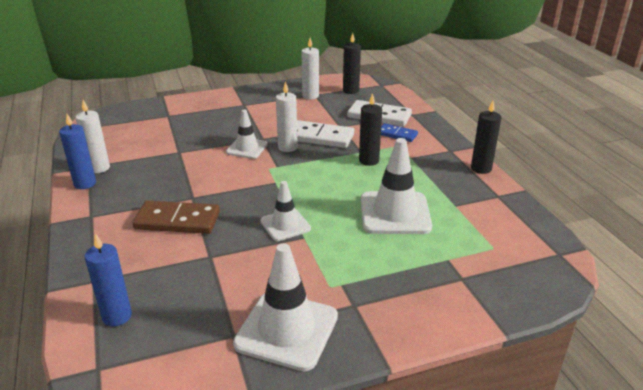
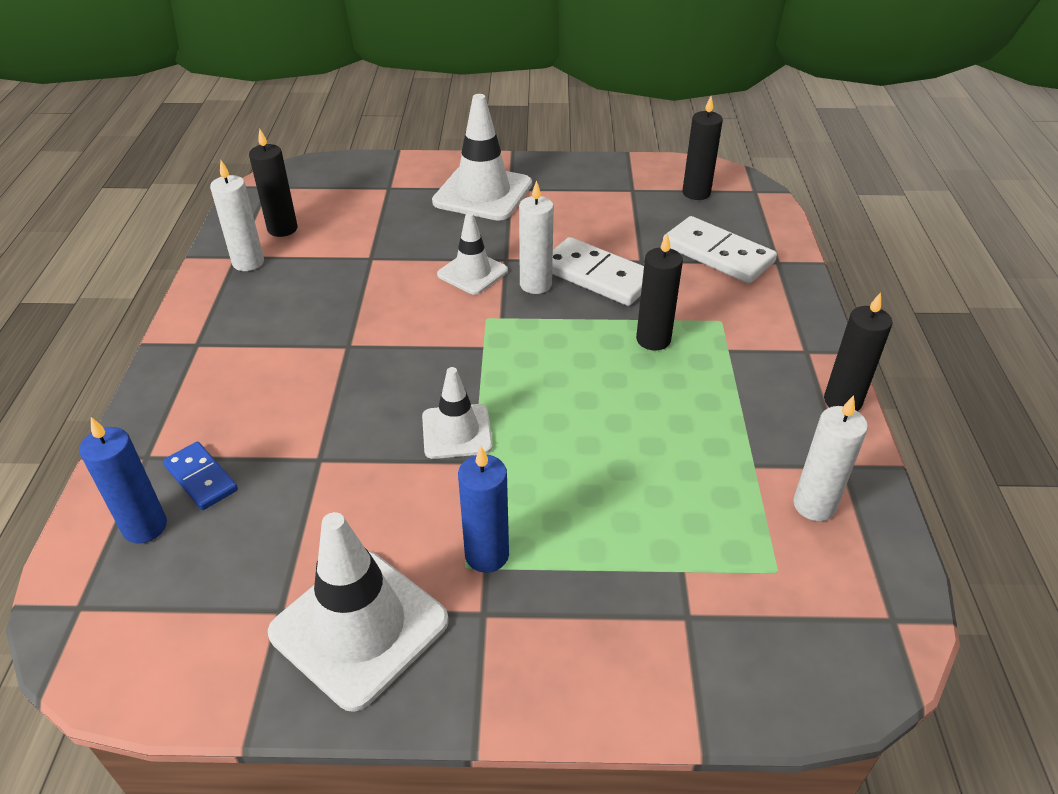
camera: 20 degrees right, 10 degrees up
(85, 184) = (216, 286): blue candle -> blue candle (487, 555)
(111, 147) = (282, 229): none -> black candle
(177, 220) = (306, 382): brown domino -> none
(310, 96) = (623, 191): white candle -> white candle (814, 505)
(395, 213) = (642, 455): white traffic cone -> white traffic cone (482, 193)
(397, 134) = (729, 297): blue domino -> blue domino (201, 478)

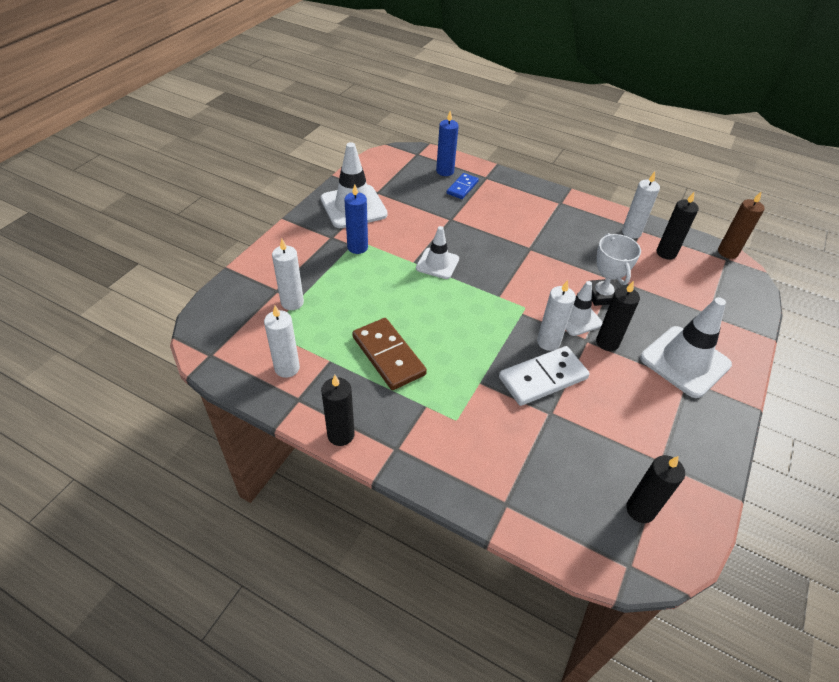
camera: 115 degrees right, 5 degrees up
(201, 478) = (462, 187): blue domino -> blue domino turned 45 degrees counterclockwise
(252, 187) = (727, 252): none -> brown candle
(412, 262) = (602, 295): none -> white trophy
(653, 340) = (458, 372): black candle -> black candle (607, 342)
(688, 410) = (388, 356): none -> brown domino
(694, 575) = (292, 302): none -> white candle
(718, 254) = (536, 467): white domino -> none

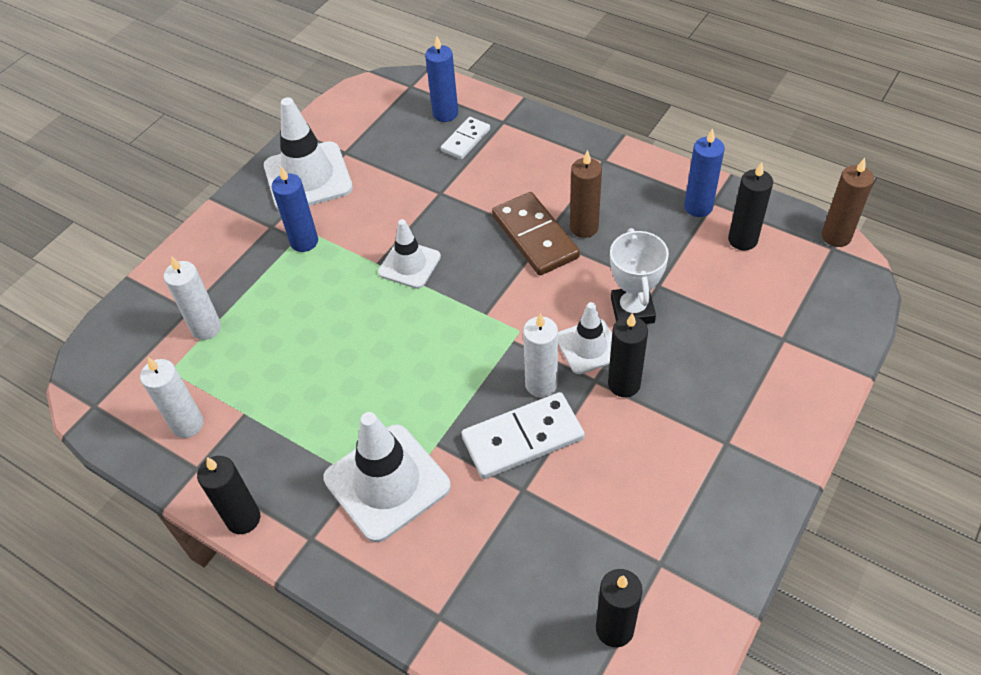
camera: 10 degrees right, 5 degrees up
(388, 356) = (321, 406): brown domino -> brown domino (535, 236)
(462, 187) = (465, 140): blue domino -> white domino
(556, 243) = (584, 227): none -> brown candle
(631, 232) = (698, 207): white candle -> blue candle
(685, 361) = (728, 413): white traffic cone -> white traffic cone (387, 482)

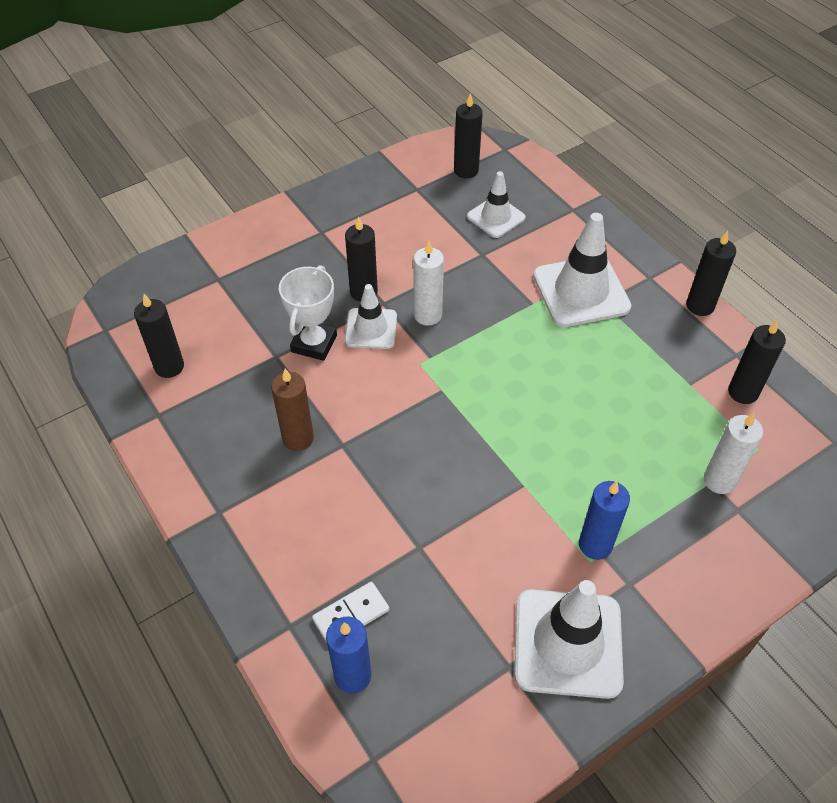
camera: 160 degrees left, 0 degrees up
(187, 424) = (743, 392): white candle -> black candle
(409, 264) = (490, 469): white traffic cone -> white traffic cone (496, 217)
(522, 438) = (464, 284): white domino -> none
(535, 236) = (351, 448): brown domino -> none
(698, 207) = (176, 415): blue candle -> none
(836, 236) = (91, 338): brown candle -> none

